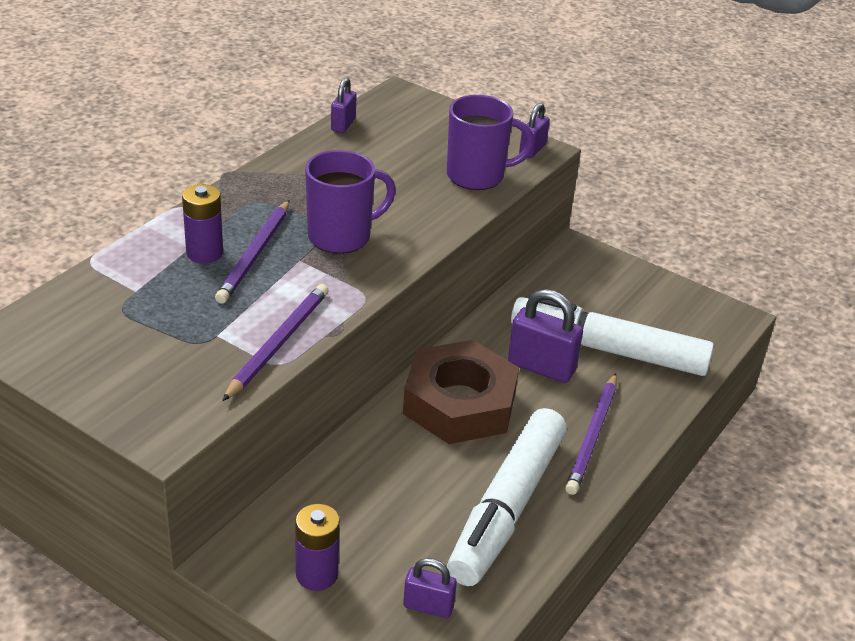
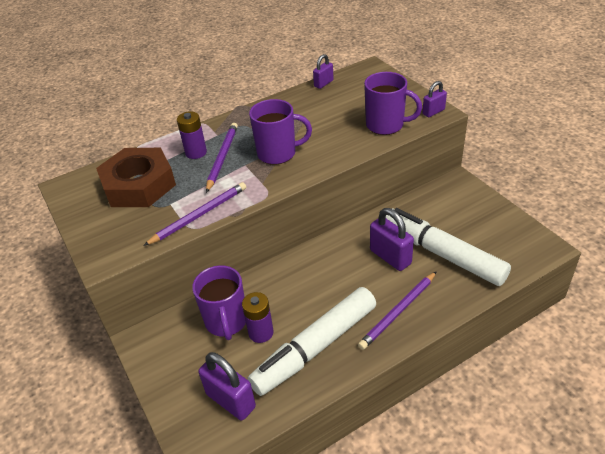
camera: 30 degrees right, 5 degrees up
(255, 254) = (222, 157): purple pencil -> purple pencil turned 150 degrees clockwise
(317, 574) = (180, 361): purple battery -> purple battery (261, 332)
(354, 504) = (226, 322): none -> purple mug
(428, 606) = (230, 400): purple padlock -> purple padlock, size x1.68
(459, 403) = (325, 270): brown nut -> brown nut (139, 185)

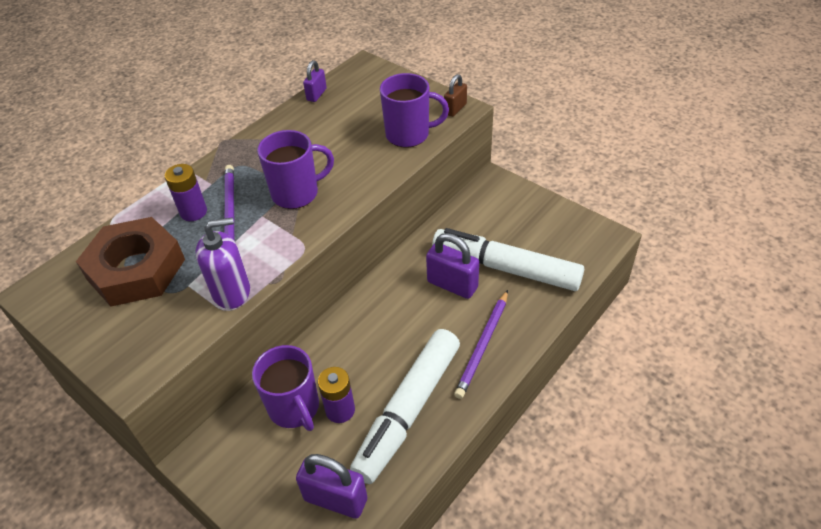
camera: 20 degrees left, 5 degrees up
(199, 215) = (231, 291): purple pencil -> purple soap dispenser
(433, 112) = (455, 109): purple padlock -> brown padlock

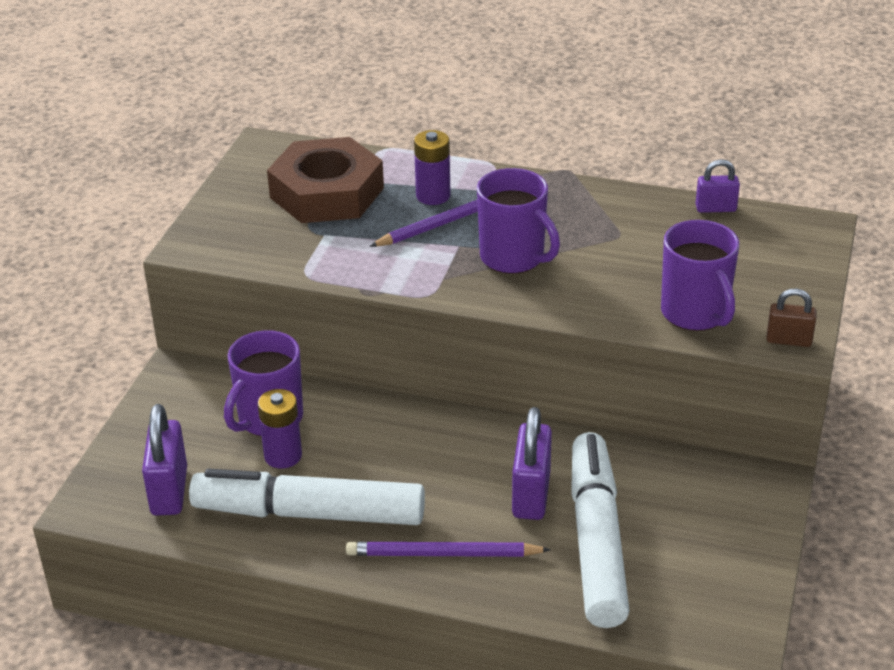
camera: 65 degrees right, 10 degrees down
(231, 291) = (331, 266): purple soap dispenser -> none

